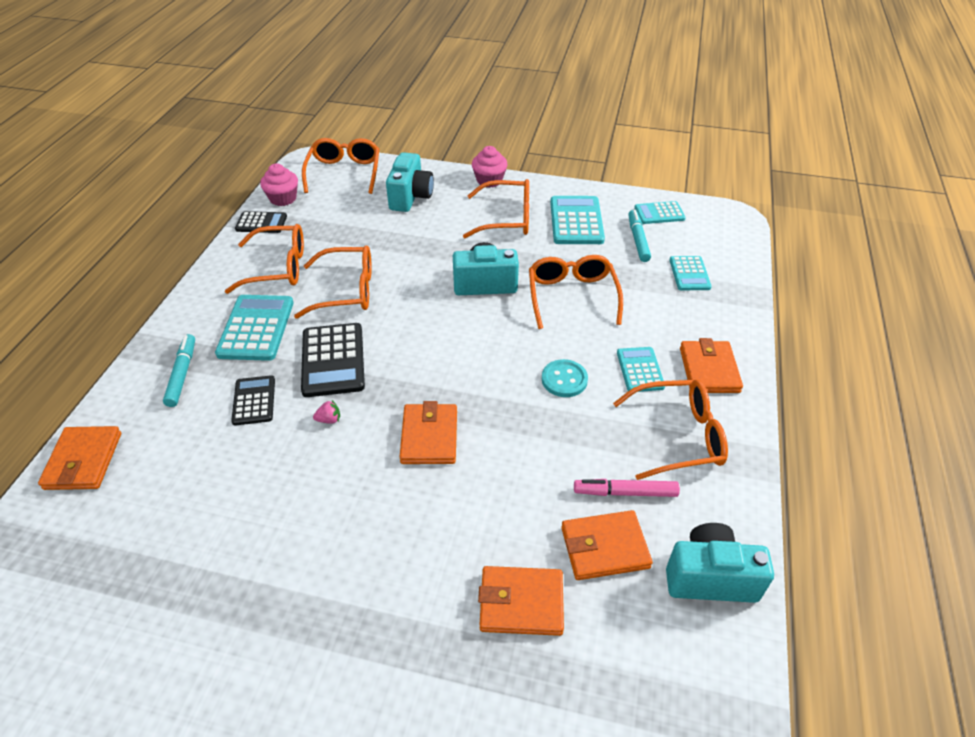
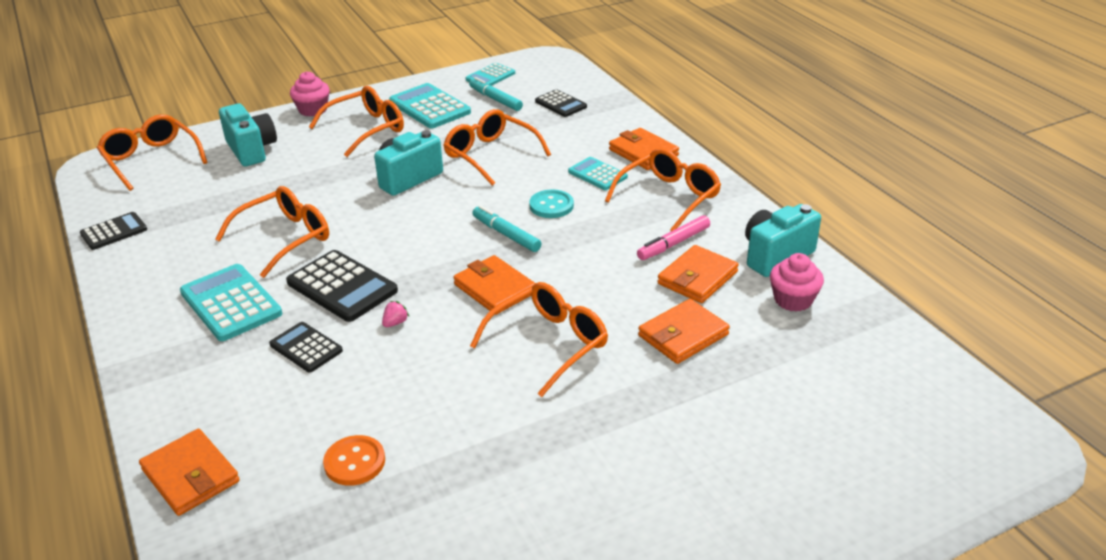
camera: 40 degrees left, 10 degrees down
(170, 530) = (354, 462): none -> orange button
(182, 374) = (201, 369): turquoise marker -> turquoise marker (506, 234)
(278, 267) = (187, 254): orange glasses -> orange glasses (549, 343)
(283, 198) = (110, 204): pink cupcake -> pink cupcake (793, 300)
(689, 274) = (560, 104): turquoise calculator -> black calculator

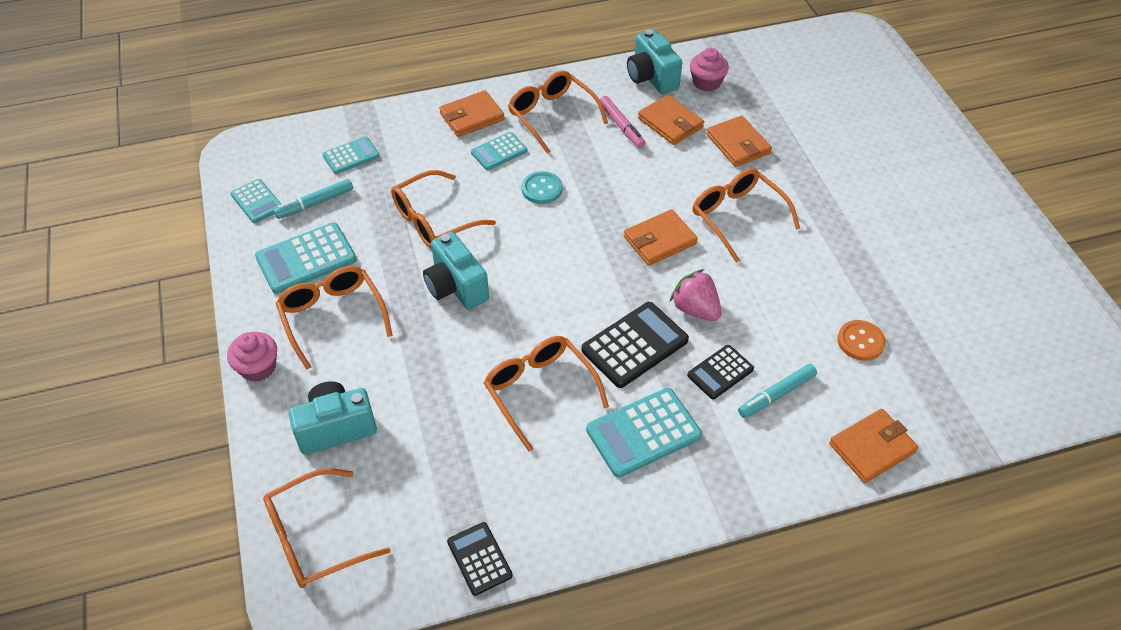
camera: 80 degrees left, 15 degrees up
(395, 323) = (695, 309): pink strawberry -> pink strawberry, size x2.13
(506, 234) = (580, 224): turquoise marker -> turquoise marker (776, 395)
(560, 104) = (351, 156): black calculator -> turquoise calculator

